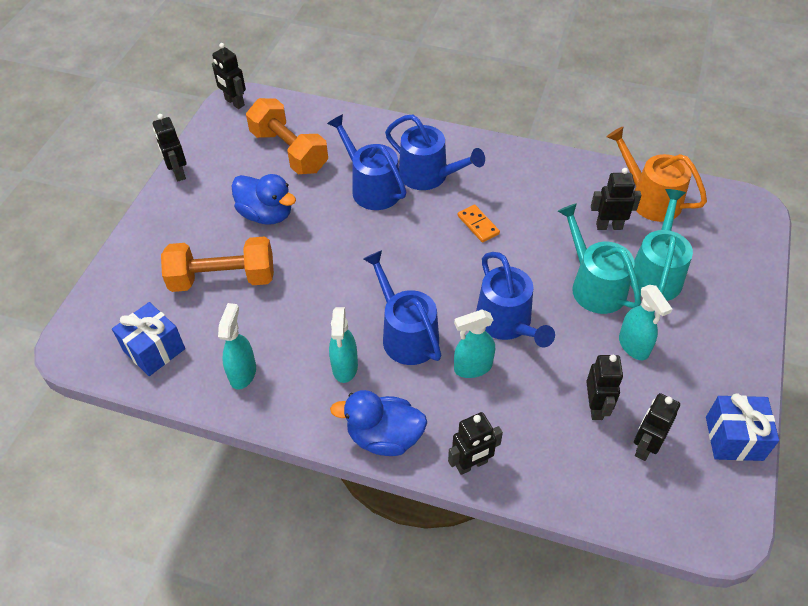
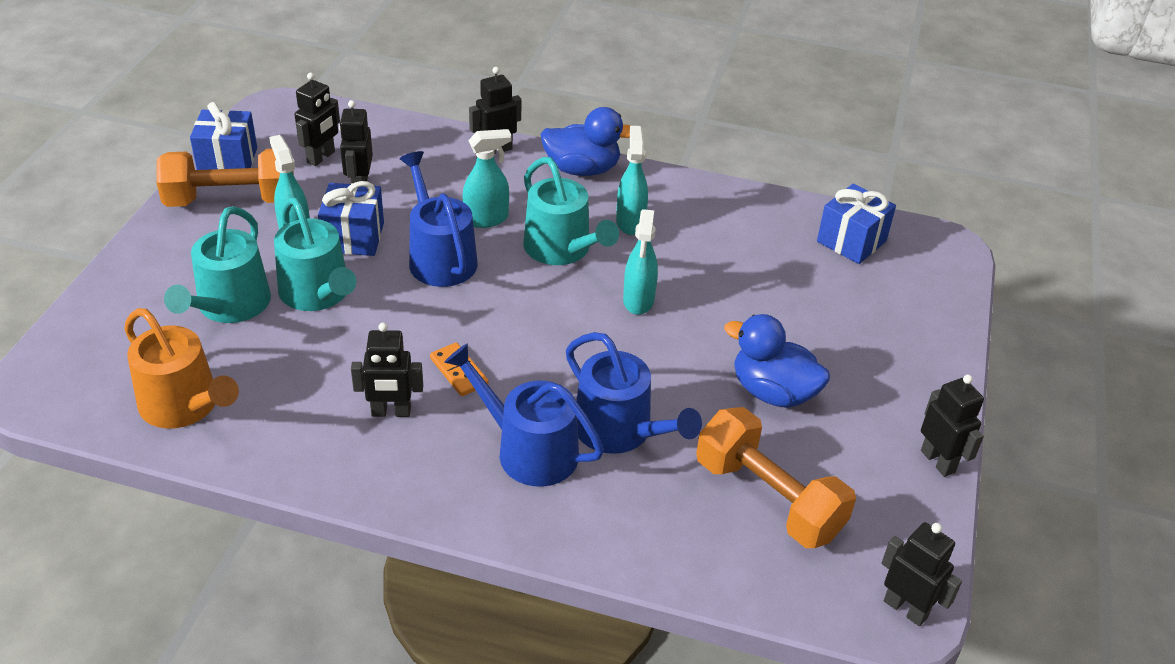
camera: 175 degrees right, 10 degrees down
(223, 279) = (802, 310): orange dumbbell -> orange dumbbell (231, 200)
(243, 373) = (742, 220): turquoise spray bottle -> turquoise spray bottle (638, 301)
(406, 334) = (562, 249): blue watering can -> turquoise watering can
(583, 343) = (354, 237): none -> blue gift
(609, 226) = (266, 366): black robot -> black robot (391, 412)

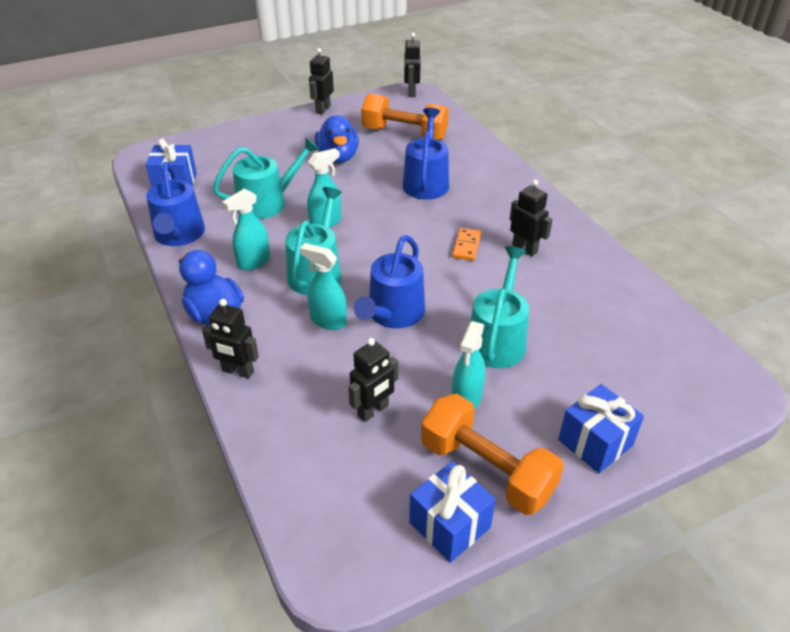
camera: 130 degrees left, 0 degrees up
(184, 405) = (641, 319): orange watering can -> none
(229, 305) = (564, 368): turquoise watering can -> turquoise watering can (267, 202)
(321, 157) = (368, 465): black robot -> none
(354, 237) = (429, 366): blue gift -> blue gift (595, 442)
(529, 450) = (477, 198): blue watering can -> blue watering can (179, 235)
(768, 498) = (404, 134): orange dumbbell -> orange dumbbell turned 75 degrees counterclockwise

